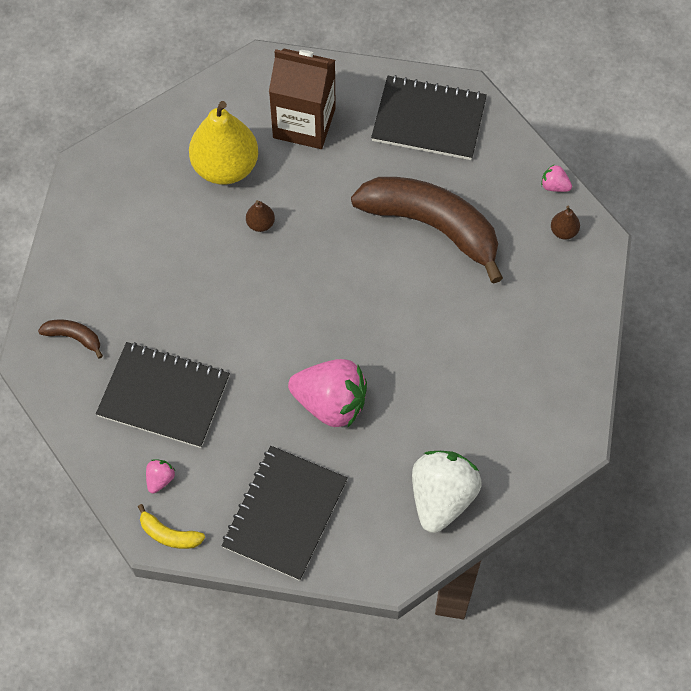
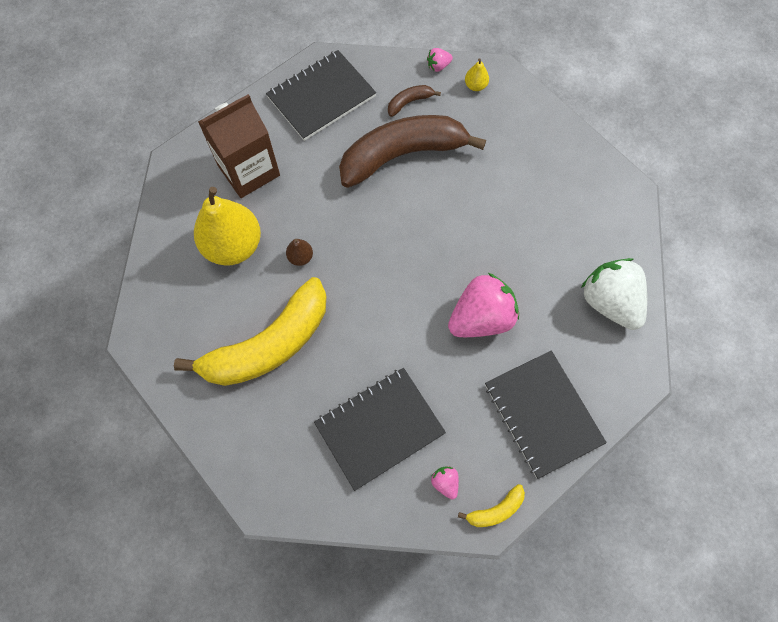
camera: 50 degrees left, 5 degrees up
(74, 337) = (273, 458): brown banana -> brown banana (409, 102)
(163, 261) = (268, 345): none -> yellow banana
(563, 231) = (475, 86): brown pear -> yellow pear

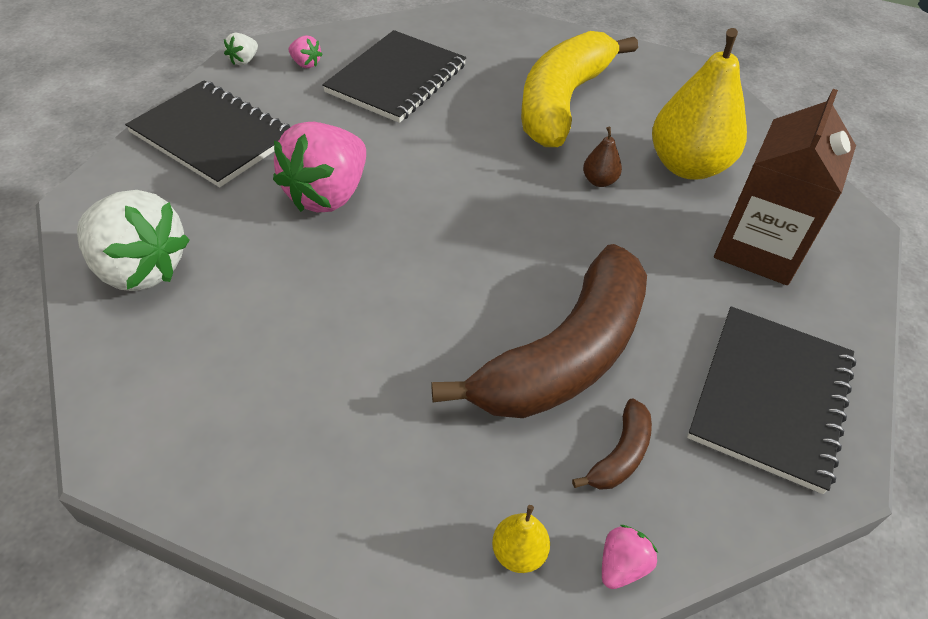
camera: 150 degrees right, 20 degrees down
(495, 510) = (244, 61): yellow banana -> white strawberry

